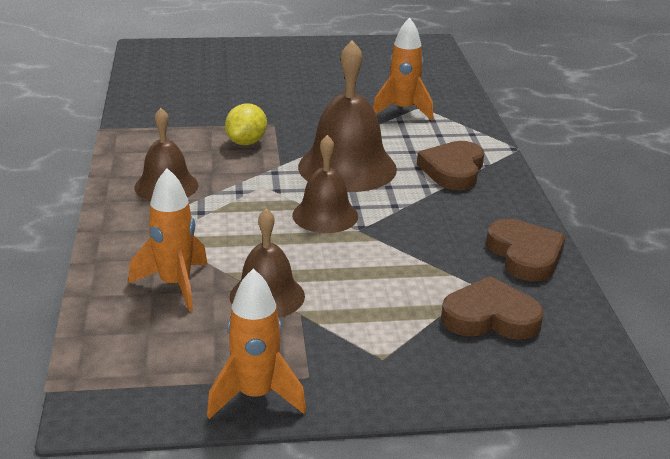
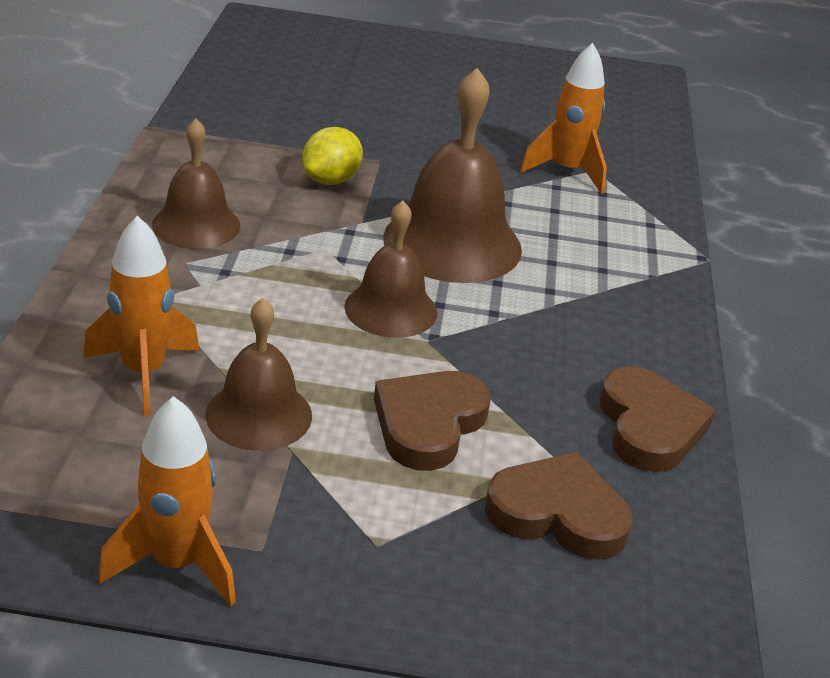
camera: 10 degrees right, 5 degrees up
(453, 170) = (600, 275): brown heart -> brown heart (428, 424)

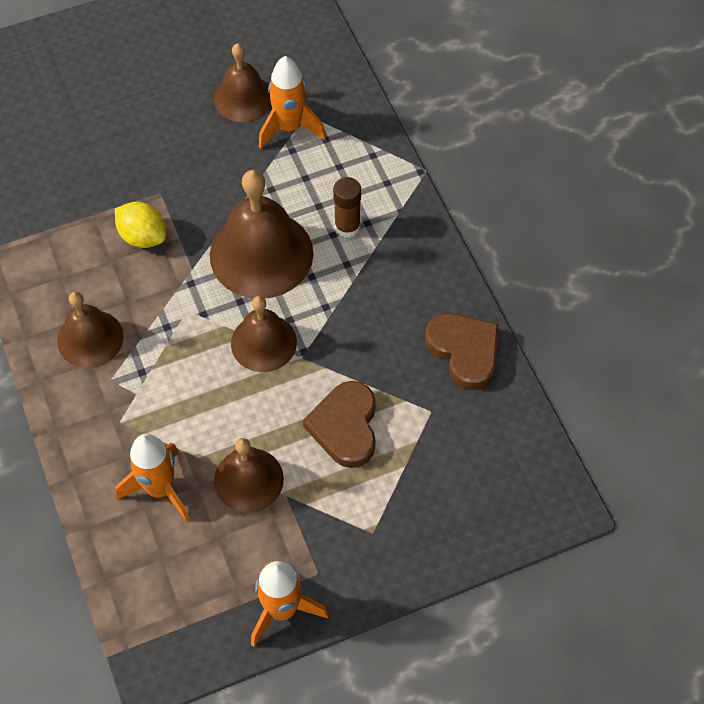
camera: 25 degrees left, 25 degrees up
(331, 180) = (143, 236): yellow lemon -> yellow lemon turned 60 degrees counterclockwise
(532, 135) = (243, 98): none -> brown bell
(558, 513) = (451, 451): brown heart -> none
(575, 263) = (347, 226): none -> brown glue stick

